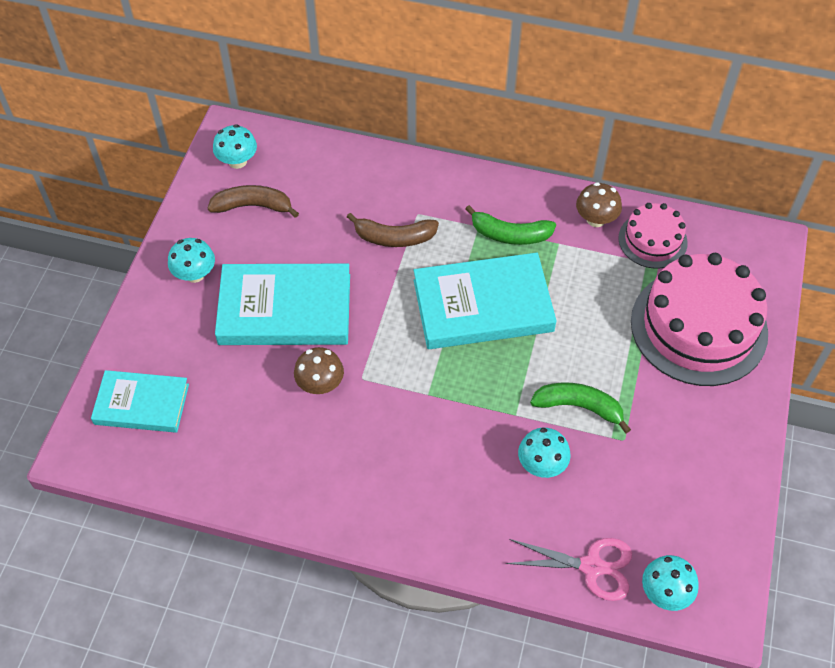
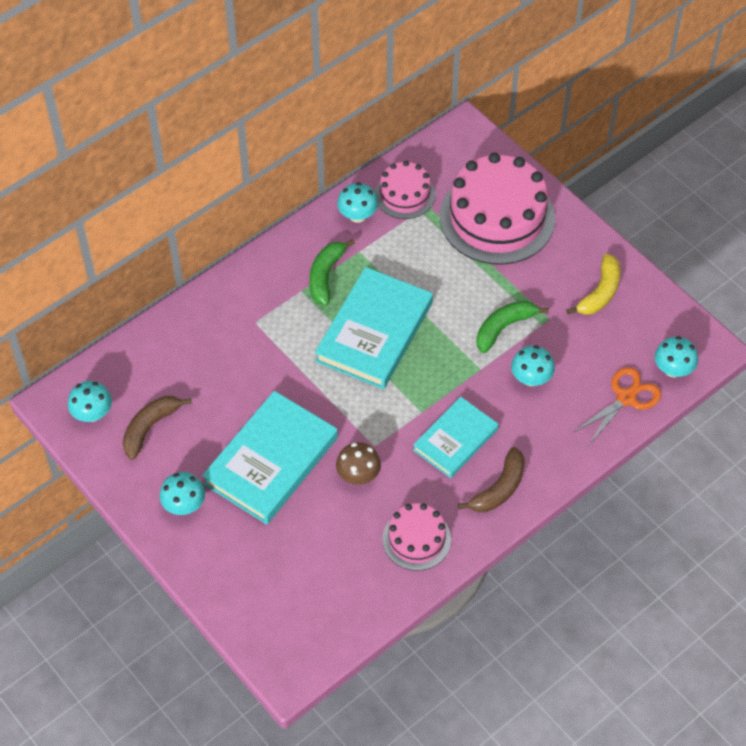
camera: 55 degrees left, 0 degrees up
(142, 404) = (280, 605): turquoise book -> turquoise book (455, 440)
(286, 472) = (416, 539): none -> pink cake
(394, 237) = (265, 350): brown banana -> brown banana (499, 488)
(510, 234) = (326, 276): green banana -> green banana turned 150 degrees clockwise
(591, 566) = (626, 398): pink scissors -> orange scissors
(596, 219) = (357, 215): brown mushroom -> turquoise mushroom
(696, 467) = (600, 292): none -> yellow banana

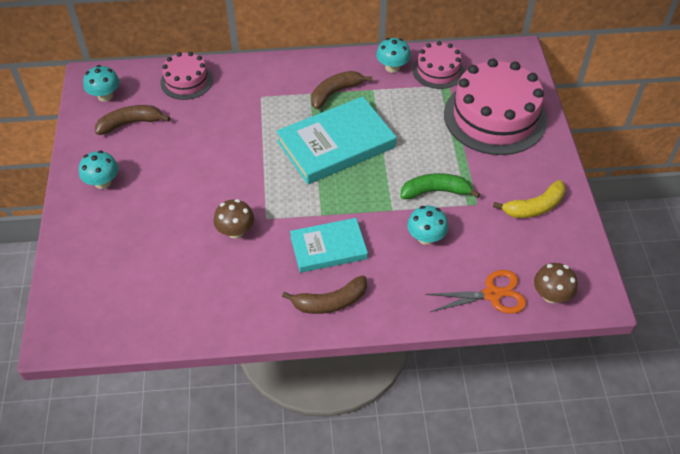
camera: 35 degrees right, 5 degrees down
(271, 461) = (186, 187): turquoise book -> none
(326, 276) = (335, 93): green banana -> brown banana
(416, 539) = (234, 301): pink cake -> pink cake (186, 81)
(673, 369) = (551, 295): turquoise mushroom -> brown mushroom

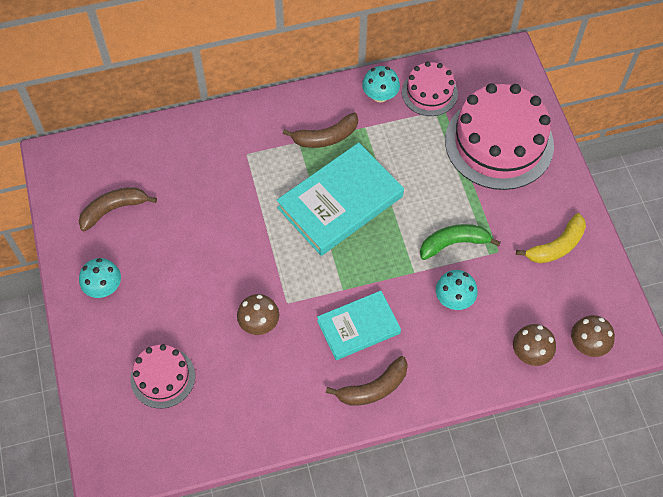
camera: 10 degrees left, 10 degrees up
(105, 96) = (76, 178): turquoise mushroom -> none
(186, 81) = (160, 146): pink cake -> pink cake (162, 377)
(335, 93) = (325, 137): brown banana -> brown banana turned 150 degrees counterclockwise
(492, 294) = (530, 353): orange scissors -> brown mushroom

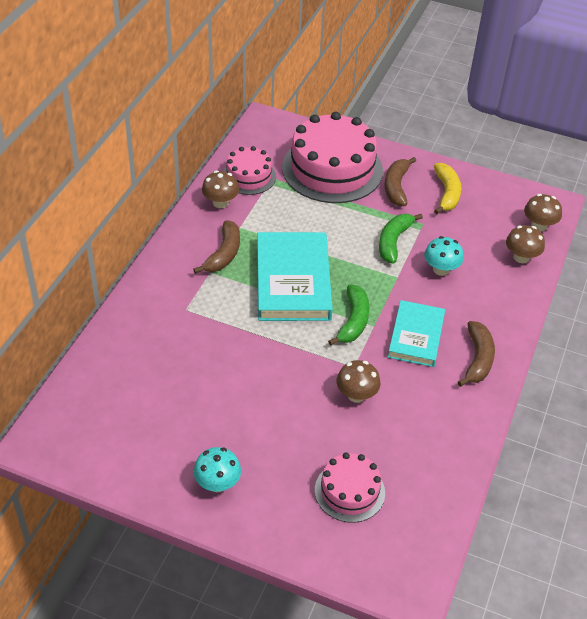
camera: 55 degrees left, 15 degrees down
(113, 209) = (143, 430): brown banana -> brown banana (396, 187)
(335, 272) = (353, 321): none -> green banana
(380, 95) = (220, 202): turquoise mushroom -> brown mushroom

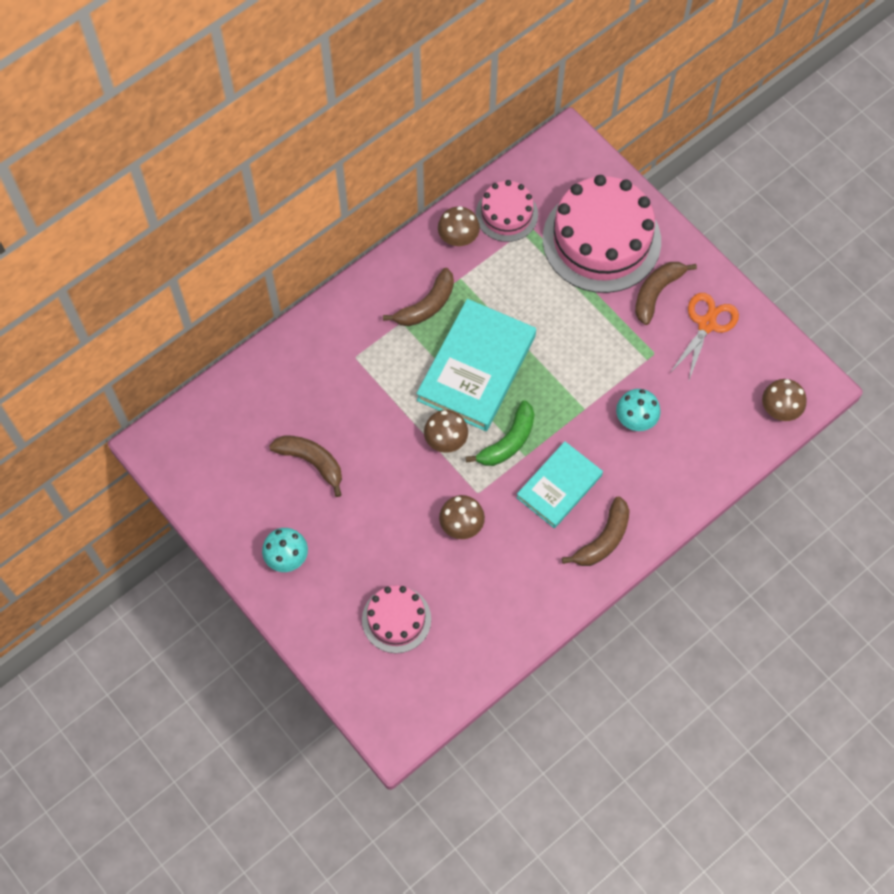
camera: 30 degrees right, 20 degrees up
(195, 399) = (311, 462): none -> brown banana
(393, 242) = (608, 363): green banana -> none
(447, 193) = (706, 324): yellow banana -> orange scissors
(521, 257) = (732, 440): brown mushroom -> brown mushroom (446, 440)

